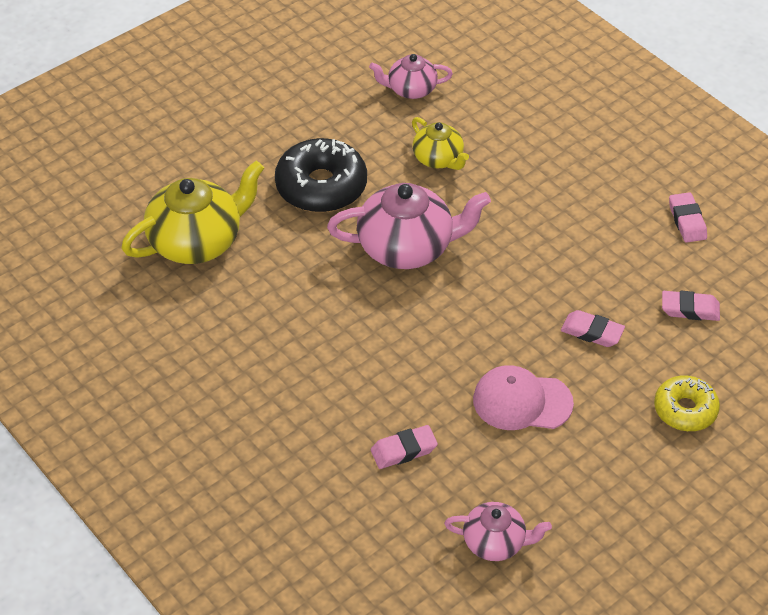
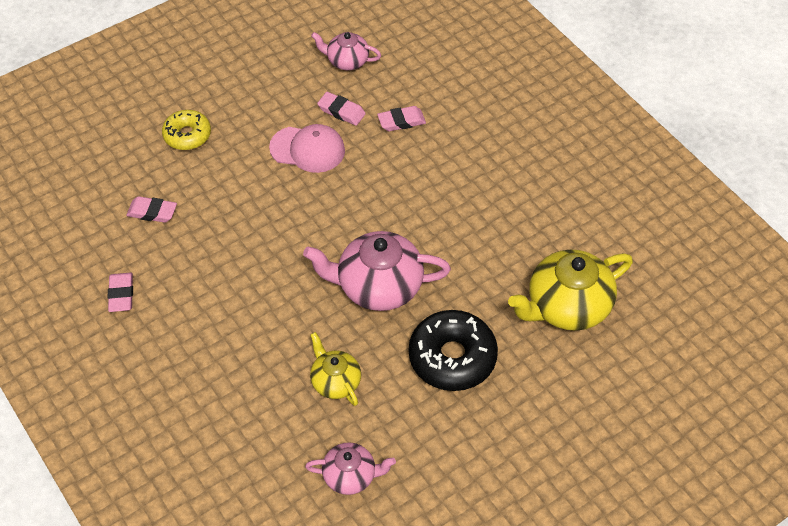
camera: 175 degrees left, 5 degrees up
(592, 332) = (238, 199): pink eraser -> pink eraser (341, 111)

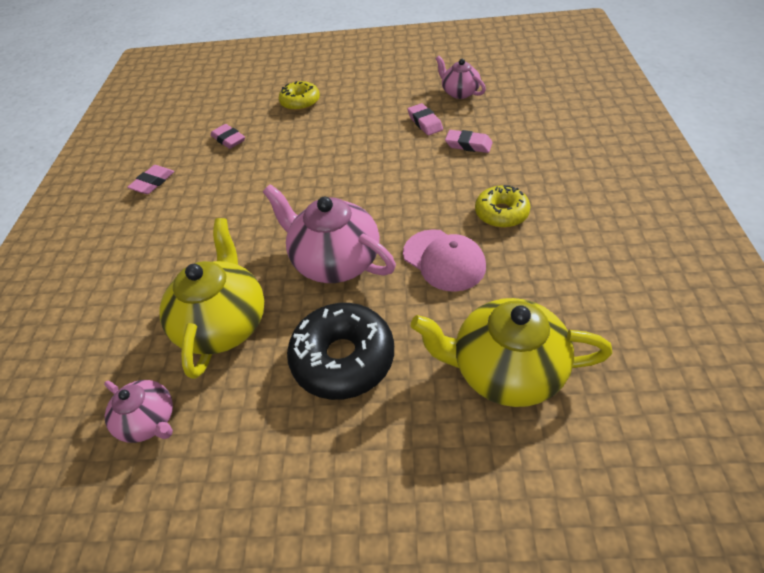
camera: 40 degrees right, 5 degrees down
(307, 149) = (375, 138): pink cap -> pink cap (444, 260)
(335, 381) = (224, 323): yellow teapot -> yellow teapot, size x1.76
(478, 181) = (501, 213): none -> yellow donut

